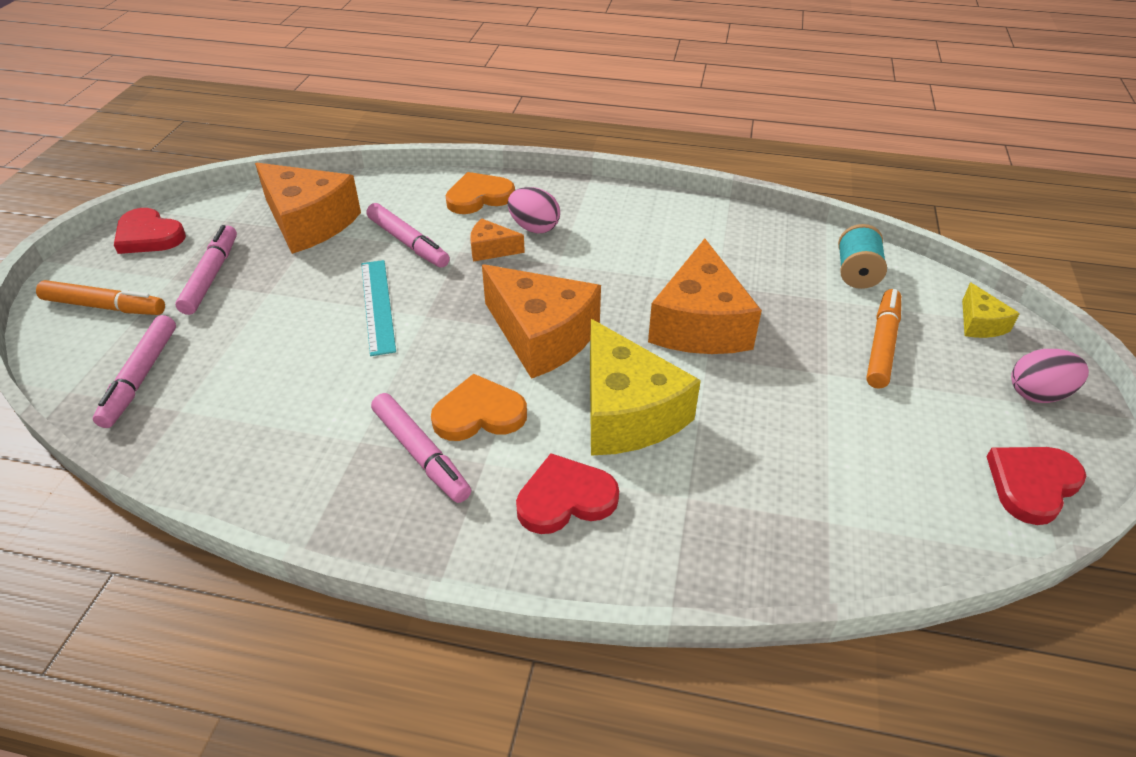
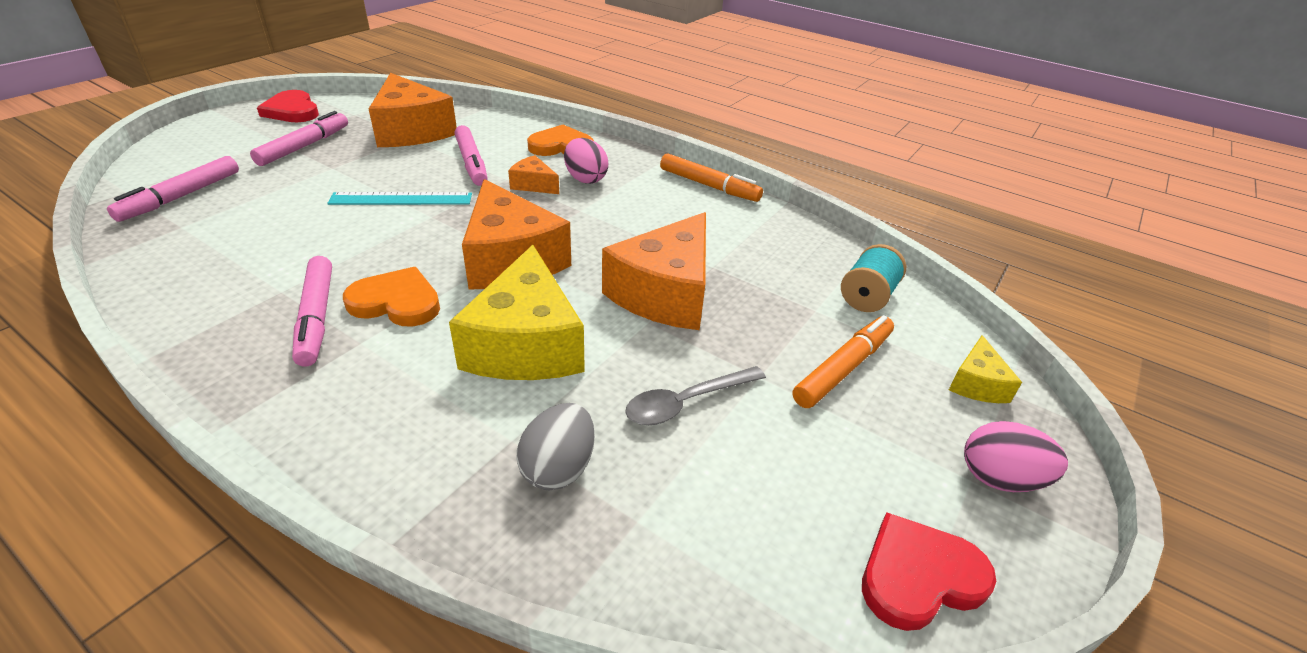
camera: 20 degrees right, 5 degrees down
(104, 306) = (212, 146): orange marker -> orange marker (709, 186)
(377, 306) = (401, 199): turquoise ruler -> turquoise ruler turned 75 degrees clockwise
(565, 498) = (397, 398): red heart -> none
(741, 505) = (558, 468): none -> grey egg
(791, 416) = (686, 402): none -> grey spoon

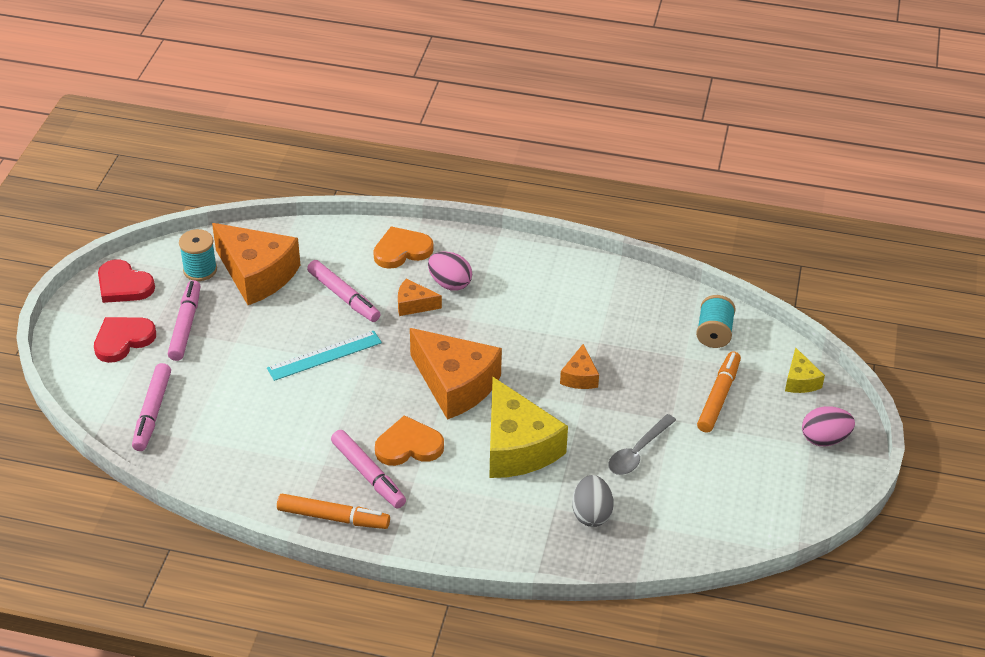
camera: 20 degrees left, 5 degrees up
(367, 117) = (200, 270): none -> turquoise spool
(665, 293) = (580, 377): orange cheese -> orange cheese, size x0.48
(709, 186) = (552, 258): orange marker -> orange marker (333, 518)
(919, 576) = (796, 504): red heart -> red heart (123, 340)

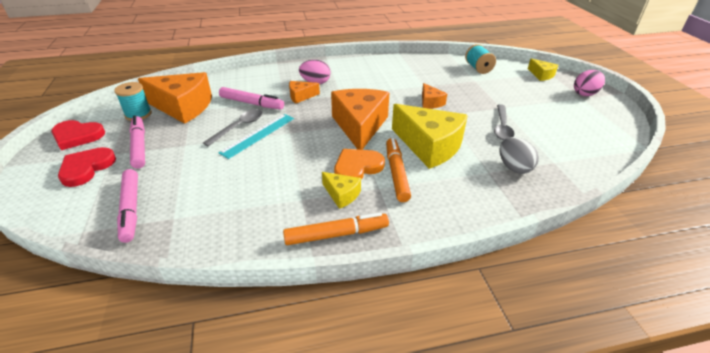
camera: 25 degrees left, 5 degrees down
(308, 334) = (239, 127): none -> grey spoon
(368, 474) = (342, 194): pink marker -> yellow cheese
(402, 250) = (274, 76): orange heart -> none
(455, 384) = (360, 126): orange cheese -> orange cheese turned 105 degrees counterclockwise
(718, 397) = (512, 91): orange marker -> orange marker (396, 173)

